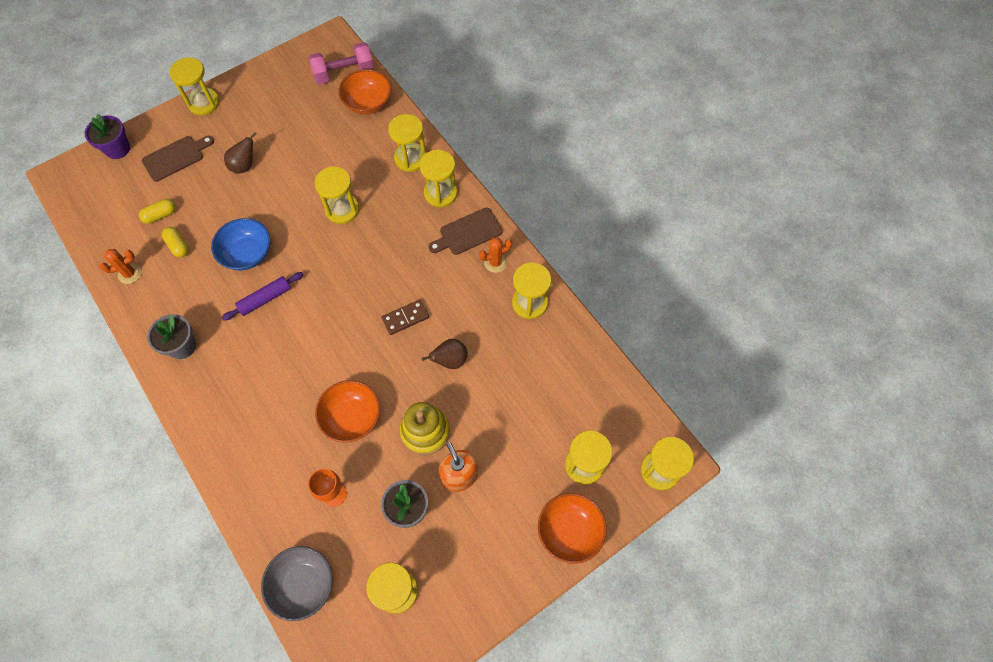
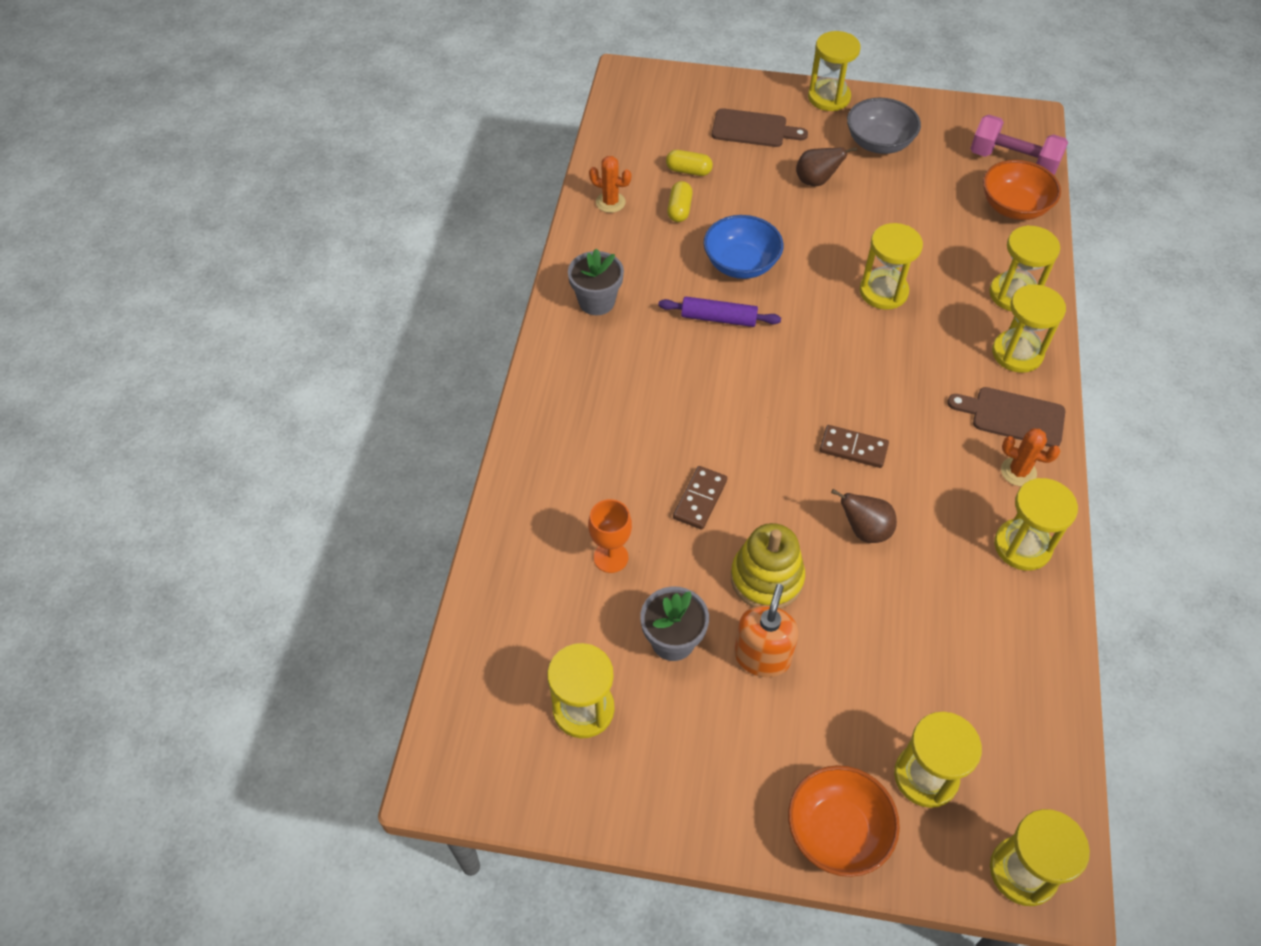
camera: 45 degrees right, 10 degrees down
(117, 149) = (704, 86): purple flower pot -> none
(303, 585) = (498, 615): grey bowl -> grey bowl (878, 143)
(351, 417) = (700, 499): orange bowl -> brown domino

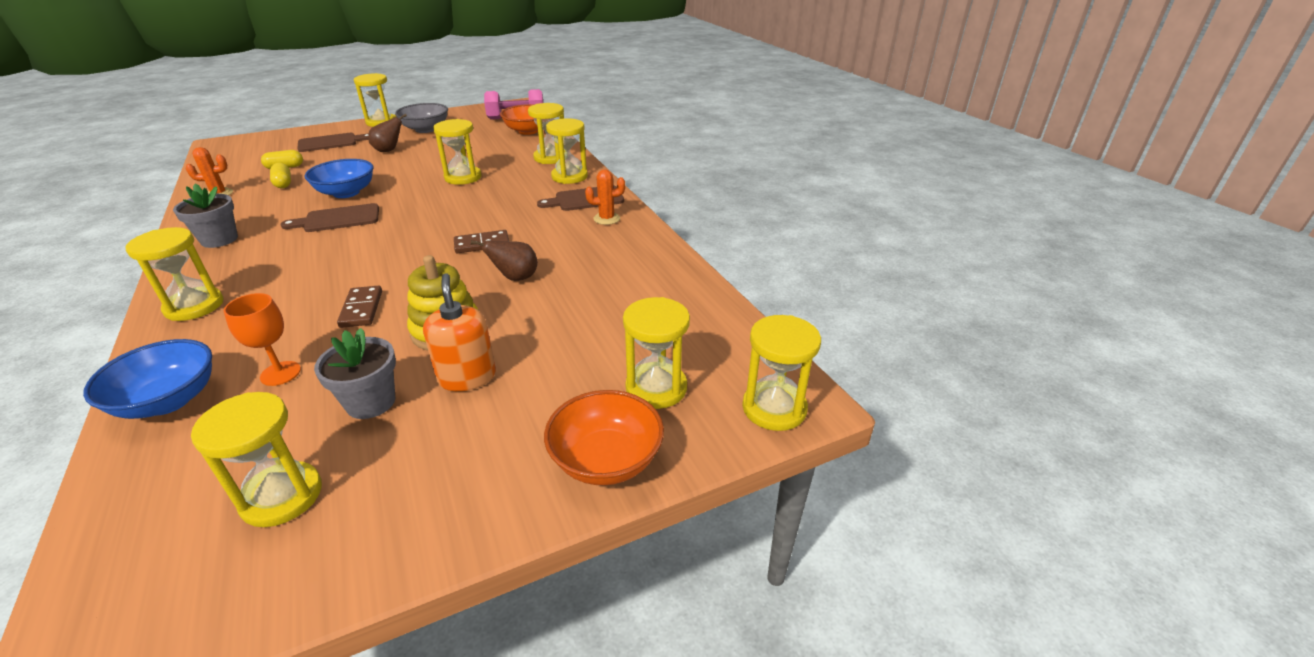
camera: 35 degrees left, 20 degrees down
(522, 543) = (168, 401): none -> blue bowl
(718, 318) = (338, 219): purple rolling pin -> brown cutting board
(1022, 546) = (634, 247): yellow hourglass -> yellow hourglass (194, 306)

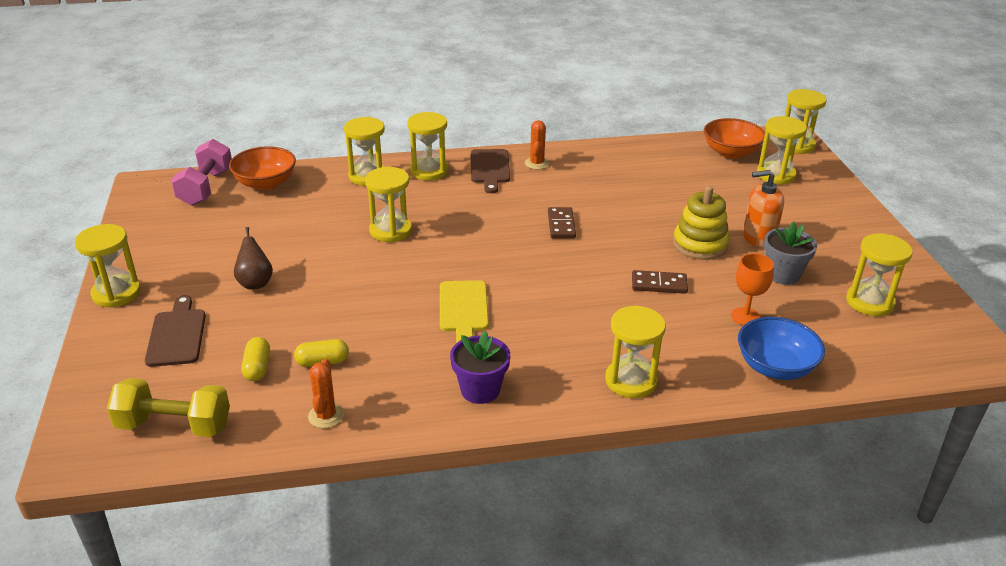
camera: 75 degrees left, 0 degrees up
(219, 240) = (480, 390): grey flower pot -> purple flower pot
(234, 158) = (174, 426): none -> yellow dumbbell
(338, 219) = (463, 309): brown cutting board -> yellow cutting board
(346, 193) = (387, 308): blue bowl -> none
(425, 129) = (189, 255): grey bowl -> none
(515, 278) = (628, 212): brown pear -> none
(606, 460) = (837, 197): orange bowl -> orange bowl (731, 152)

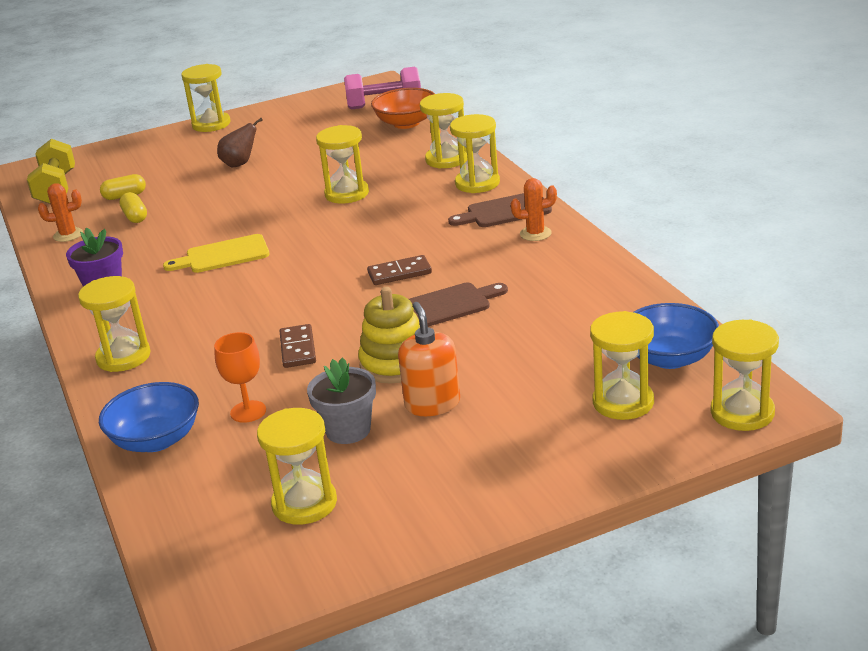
camera: 80 degrees right, 5 degrees down
(177, 335) = (162, 158): brown cutting board -> brown cutting board (446, 306)
(731, 152) = (669, 358): orange bowl -> blue bowl

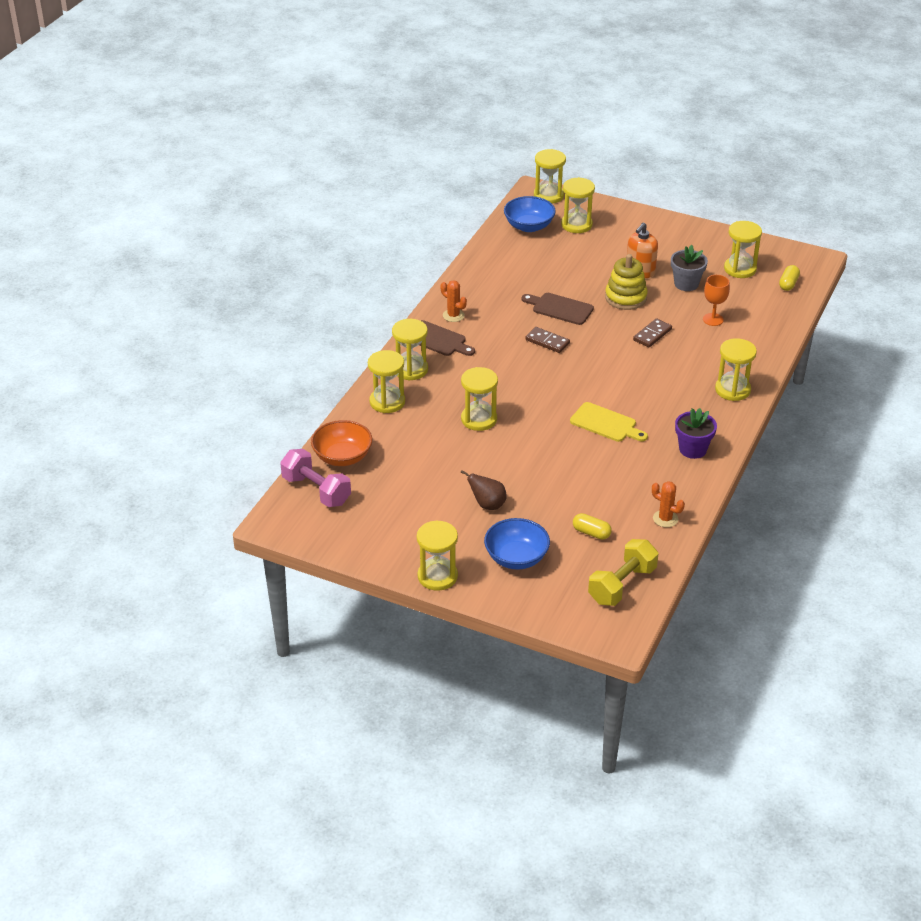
camera: 135 degrees left, 10 degrees up
(135, 217) = (609, 503): yellow capsule -> yellow capsule (788, 284)
(156, 440) = (765, 333): blue bowl -> blue bowl (516, 558)

